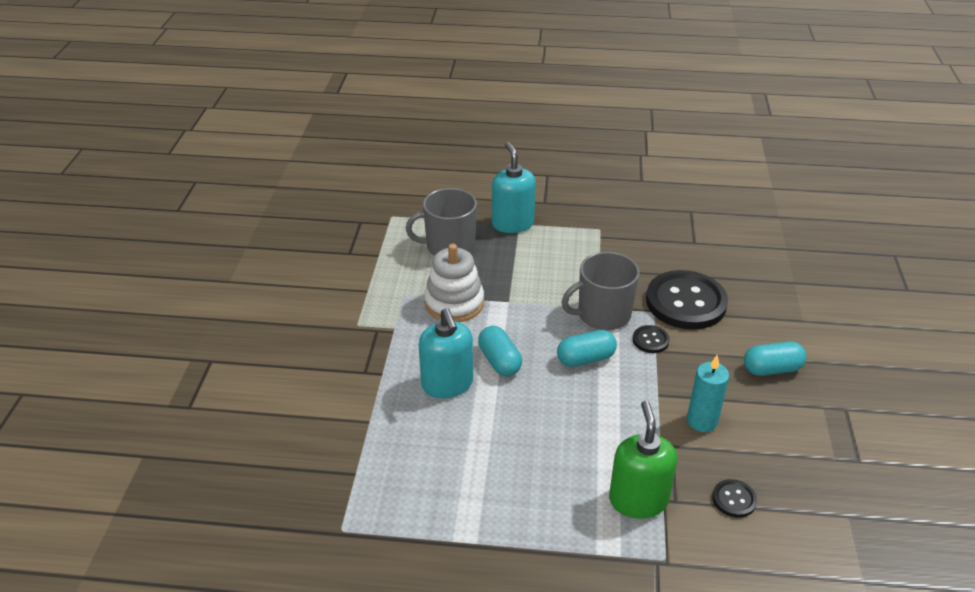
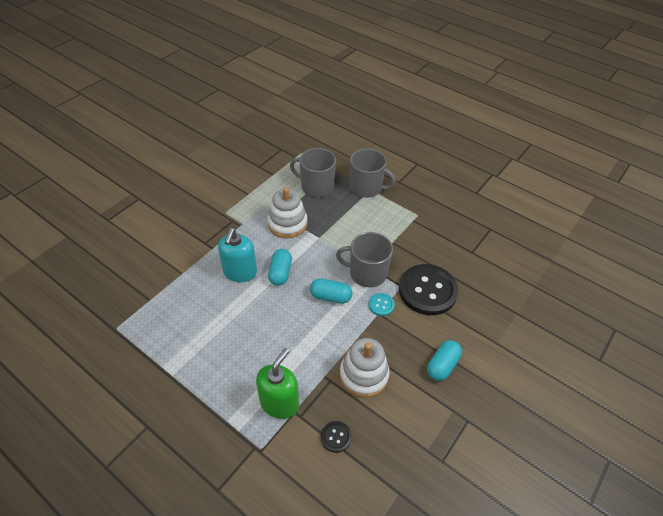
camera: 30 degrees right, 10 degrees up
(512, 223) = (366, 187): turquoise soap dispenser -> grey mug
(650, 340) = (381, 305): black button -> turquoise button
(702, 421) = (364, 375): turquoise candle -> white stacking toy
(772, 369) = (442, 365): turquoise capsule -> turquoise capsule turned 75 degrees counterclockwise

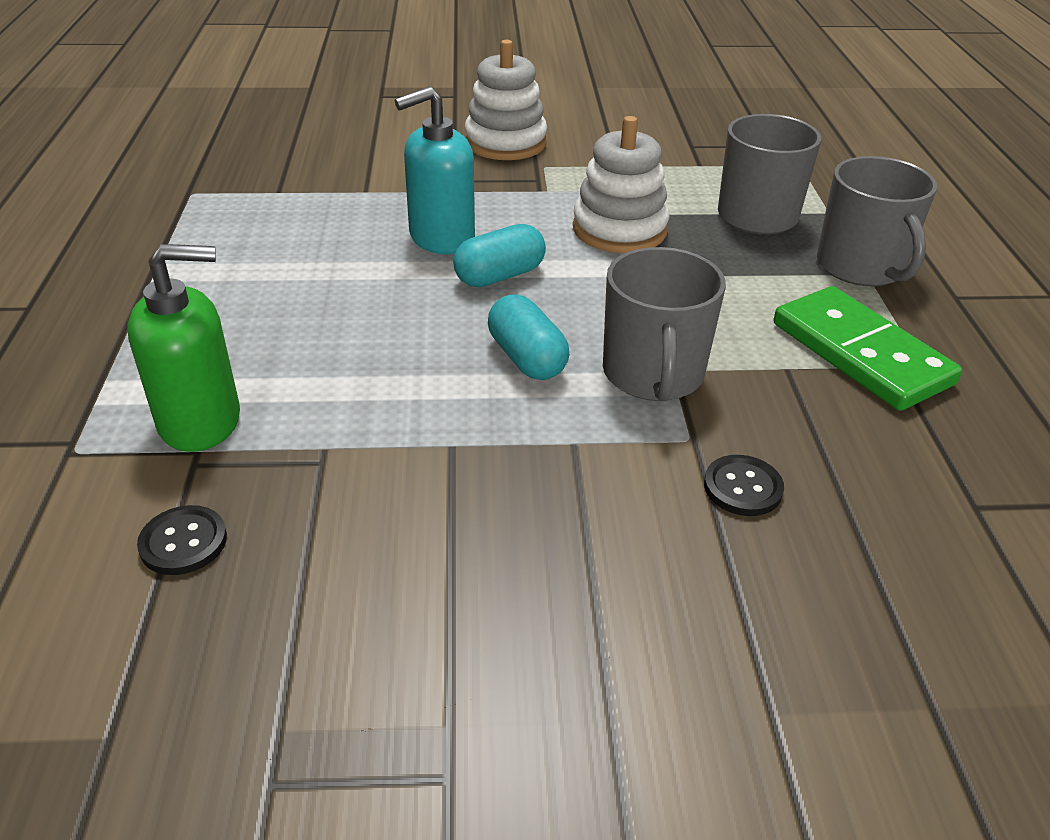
camera: 50 degrees right, 10 degrees down
(364, 375) = (386, 503): white stacking toy -> white stacking toy (505, 143)
(367, 273) = (653, 374): grey mug -> grey mug turned 150 degrees counterclockwise
(381, 305) = (601, 435): turquoise button -> none
(401, 222) = (861, 353): none -> green domino
(427, 291) = (742, 487): black button -> black button, size x0.43
(442, 365) = (562, 629): turquoise capsule -> none

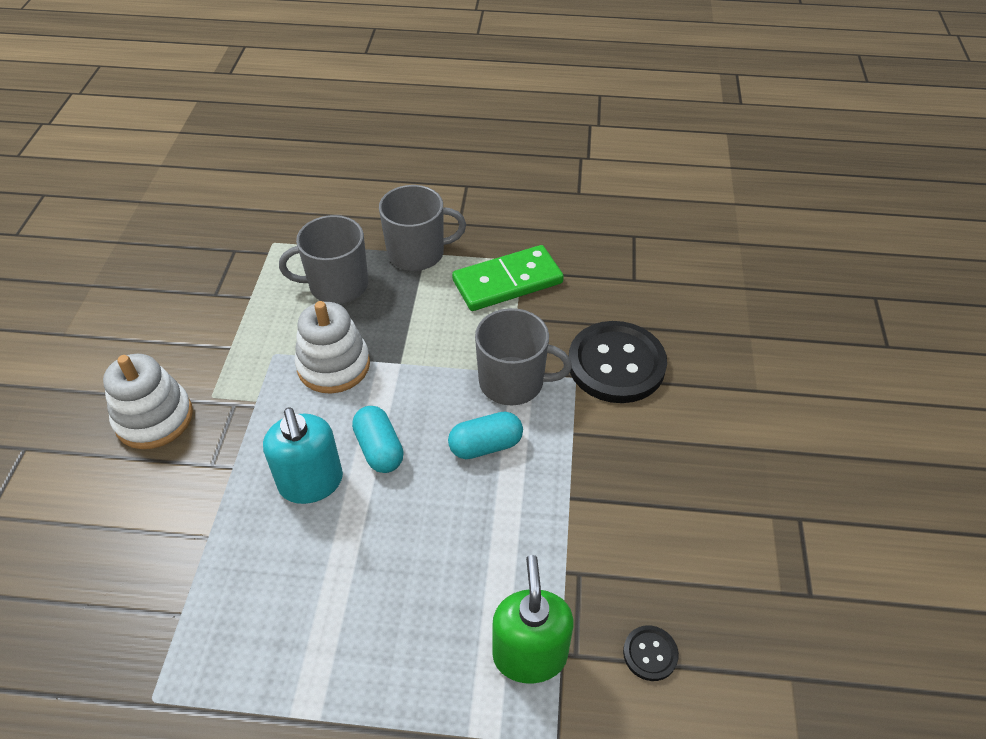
camera: 80 degrees left, 10 degrees up
(742, 487) = (616, 364): black button -> black button, size x2.30

